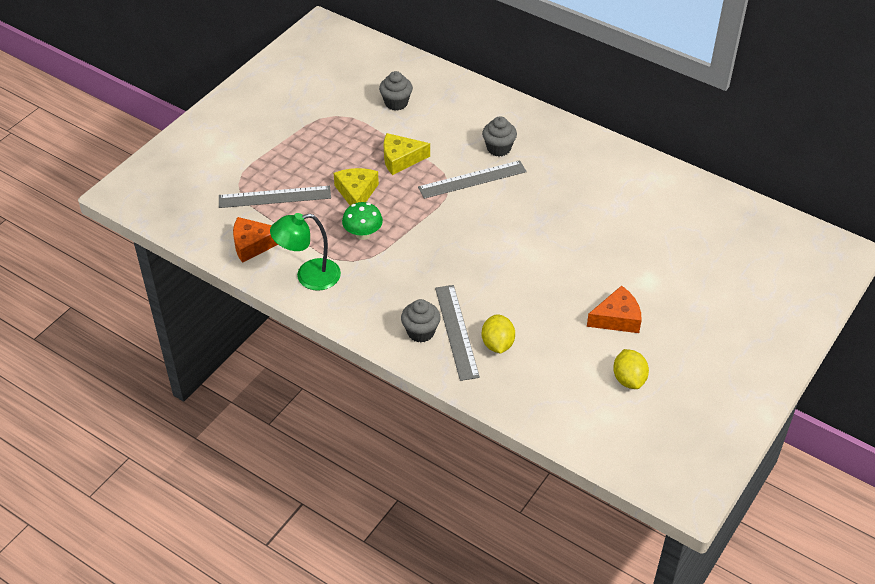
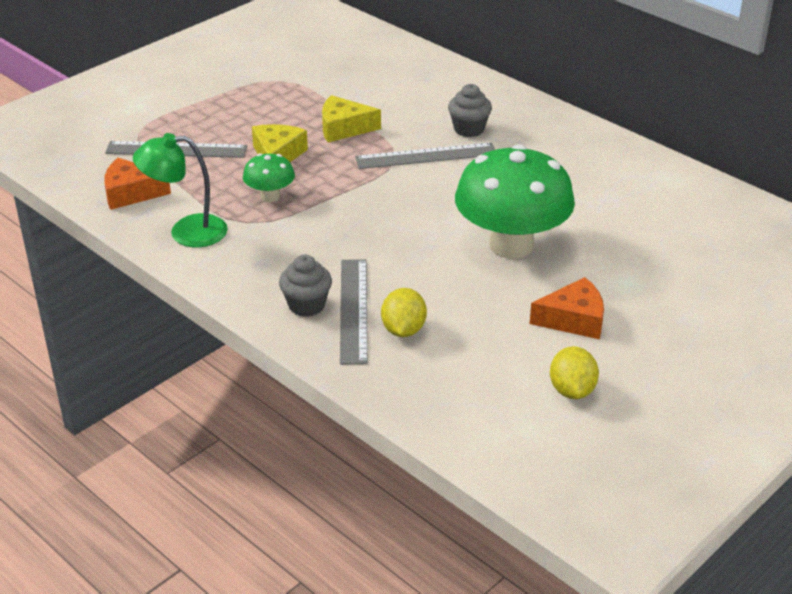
camera: 10 degrees right, 10 degrees down
(396, 103) = (357, 75): grey cupcake -> none
(557, 257) = (511, 245): none -> green mushroom

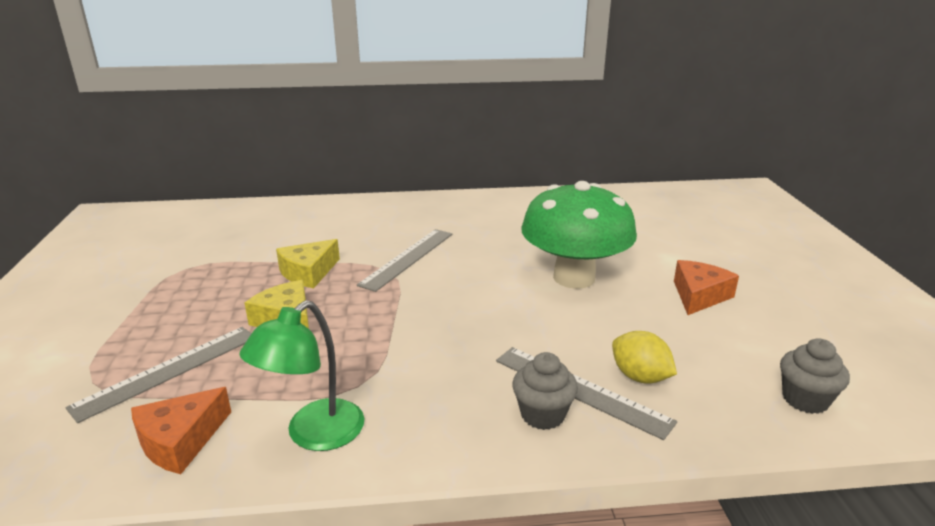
camera: 50 degrees left, 10 degrees down
(270, 196) = (340, 353): green mushroom -> none
(469, 129) = (403, 229): grey cupcake -> grey cupcake (805, 399)
(572, 390) = (795, 336): yellow lemon -> none

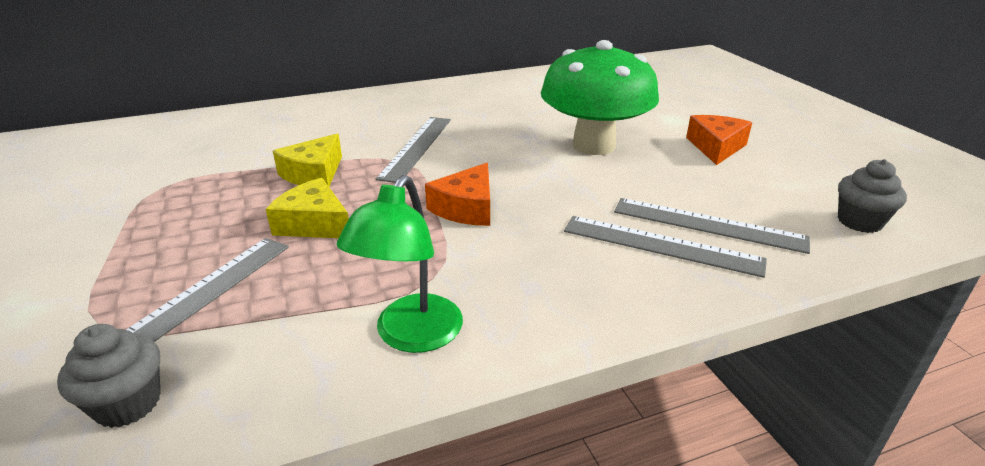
camera: 15 degrees left, 5 degrees up
(180, 441) = (252, 372): orange cheese -> orange cheese (466, 208)
(542, 414) = (639, 274): grey cupcake -> grey cupcake (128, 404)
(640, 377) = (708, 225): yellow lemon -> grey ruler

